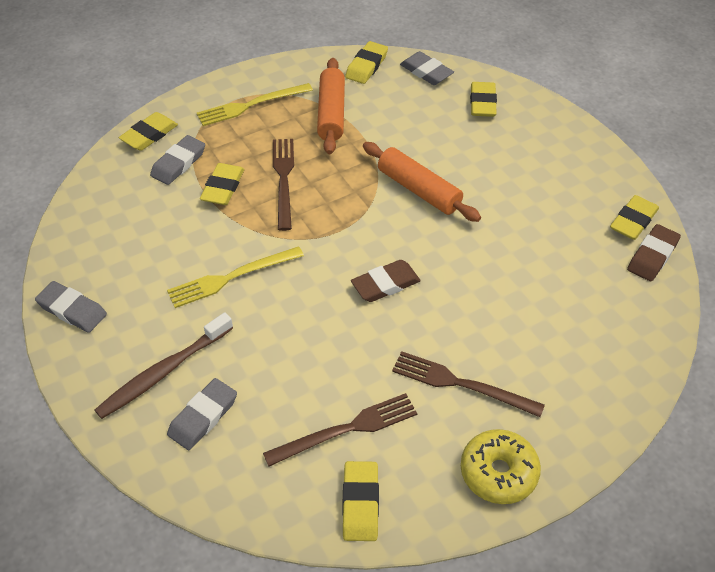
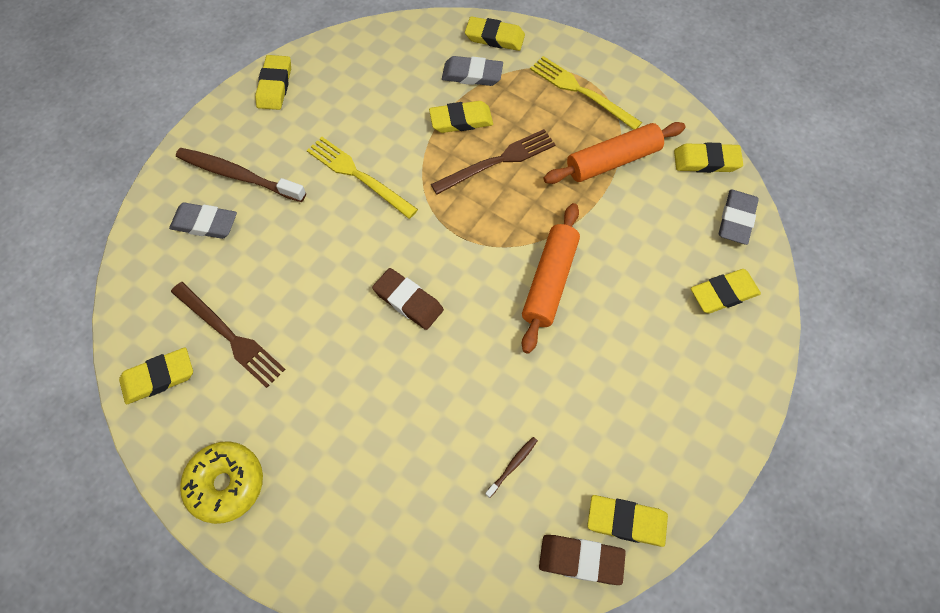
camera: 65 degrees right, 15 degrees up
(72, 310) = (275, 86): grey eraser -> yellow eraser
(461, 384) = (315, 414): brown fork -> none
(565, 268) = (512, 465): none -> brown toothbrush

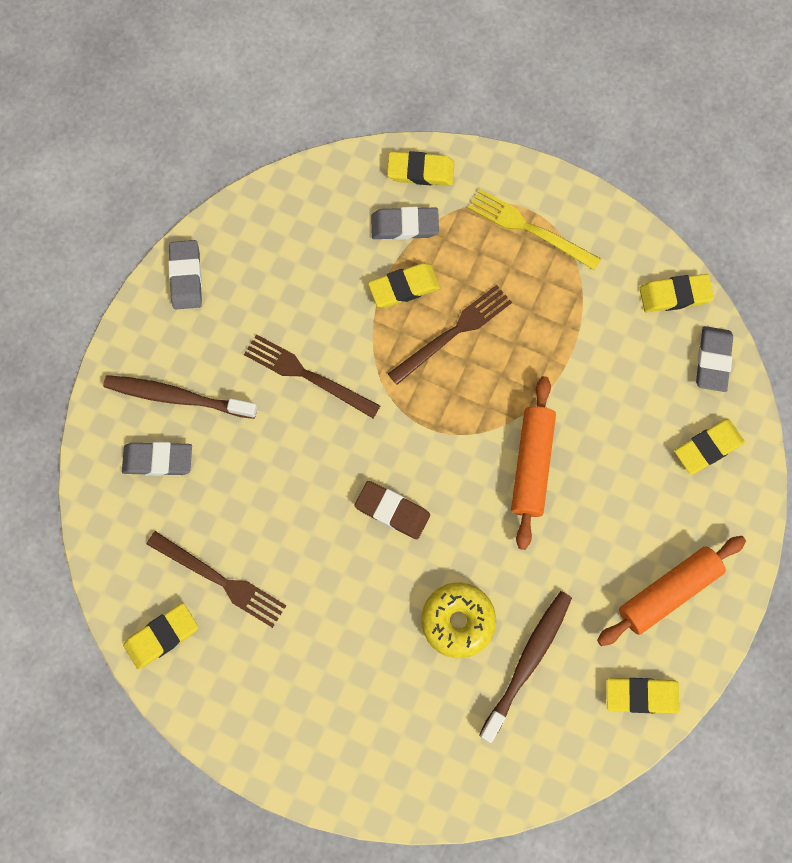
camera: 10 degrees left, 10 degrees up
(226, 484) = (260, 728): yellow donut -> yellow donut (457, 621)
(275, 86) = (186, 277): yellow eraser -> grey eraser
(358, 175) = (307, 375): yellow fork -> brown fork
(512, 465) = (527, 662): brown toothbrush -> brown toothbrush, size x2.28
(580, 559) = (604, 738): brown eraser -> none
(612, 161) = (576, 311): orange rolling pin -> orange rolling pin (668, 592)

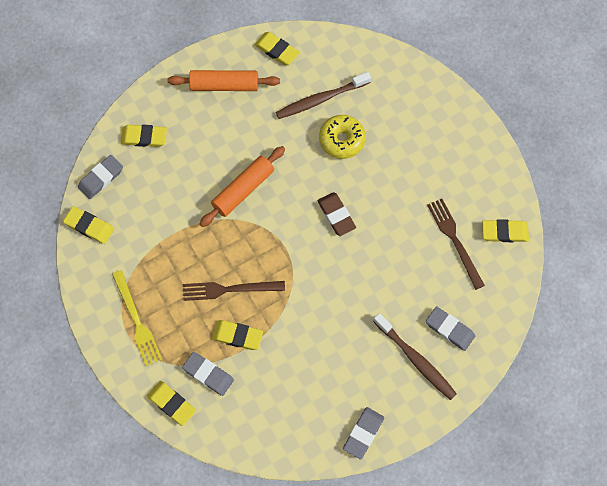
camera: 145 degrees left, 5 degrees down
(307, 375) = (331, 321): brown fork -> none

